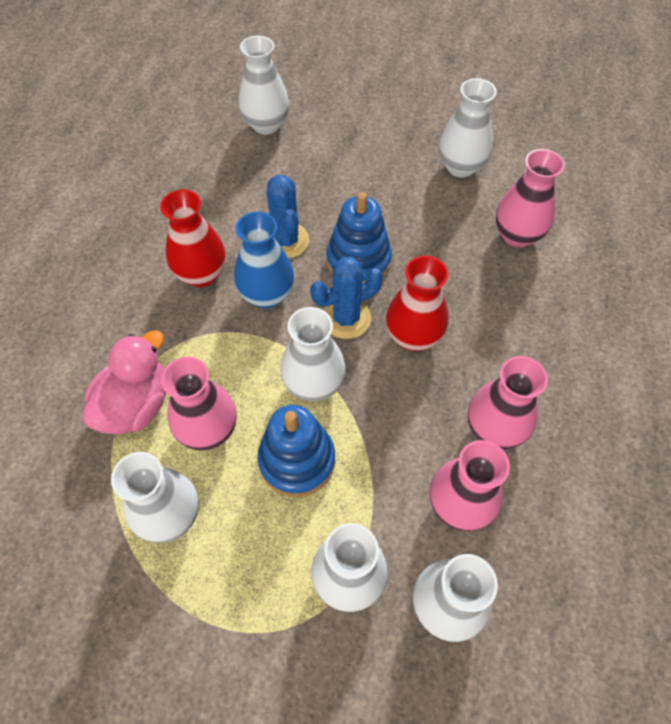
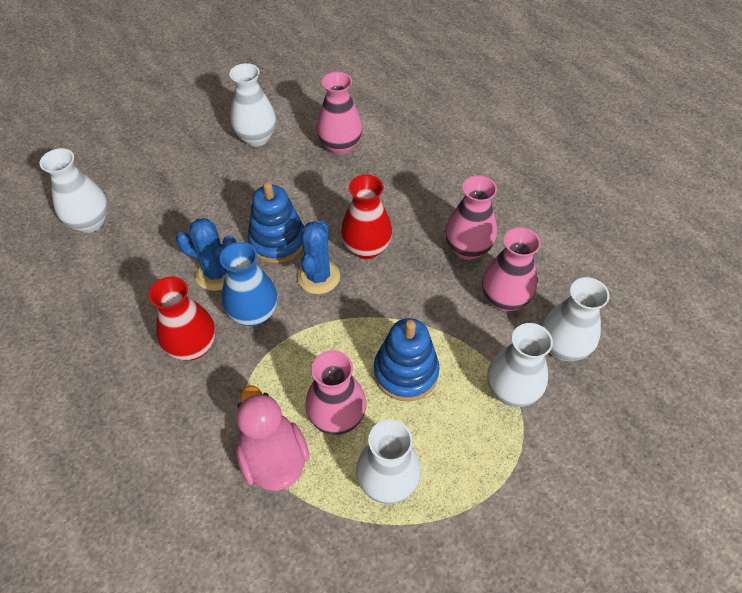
camera: 55 degrees left, 5 degrees down
(314, 384) = (354, 327): white vase -> none

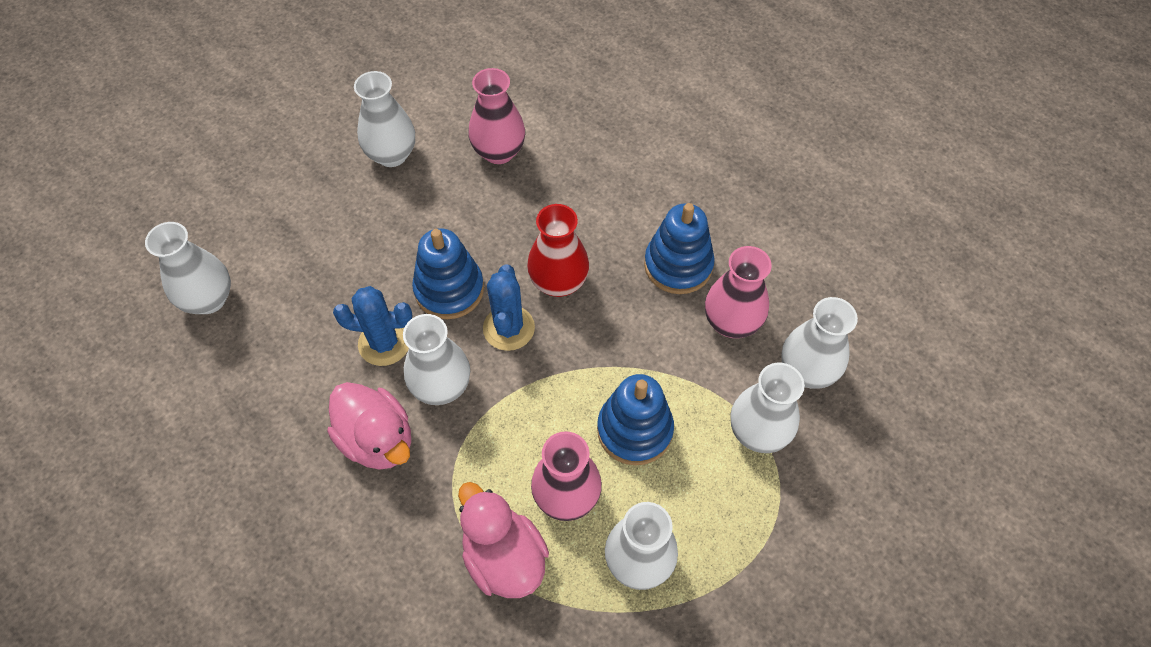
camera: 10 degrees left, 5 degrees up
(193, 346) = (377, 439): red vase -> pink duck
(254, 313) = (441, 386): blue vase -> white vase
(467, 249) = (678, 265): pink vase -> blue stacking toy

